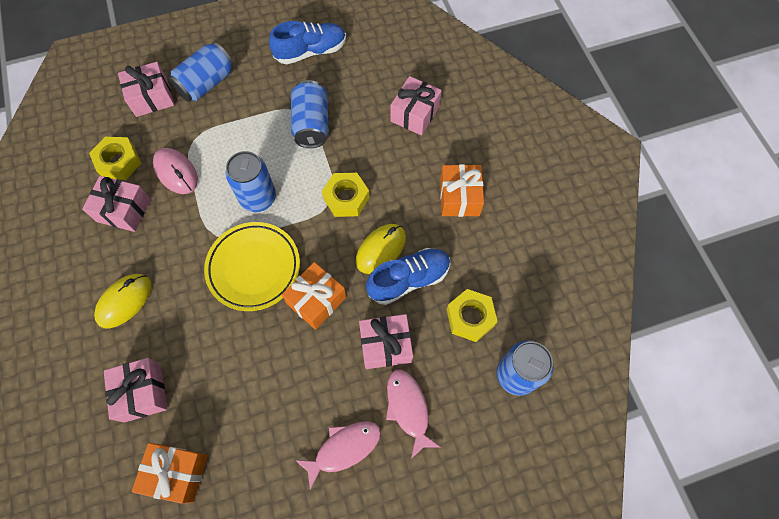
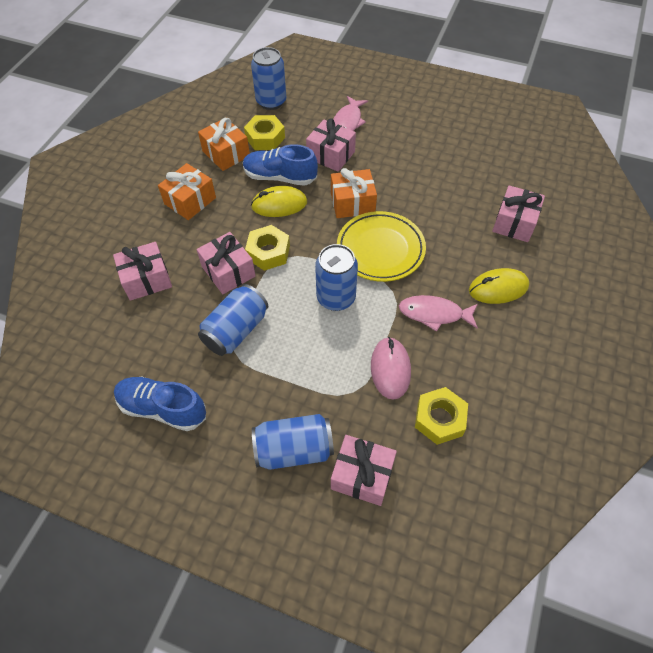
camera: 140 degrees left, 10 degrees down
(124, 210) = (460, 365): pink gift -> pink gift (228, 271)
(177, 473) = (513, 171): orange gift -> orange gift (226, 153)
(344, 448) = (401, 127): pink fish -> pink fish (434, 314)

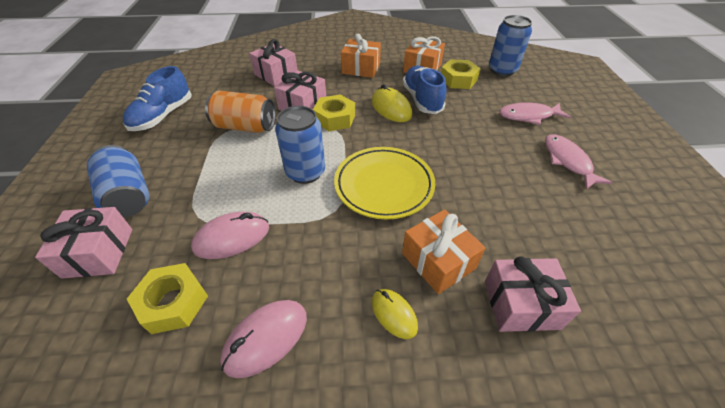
camera: 65 degrees right, 10 degrees down
(163, 408) = (163, 116): blue shoe -> blue shoe turned 150 degrees counterclockwise
(236, 330) = (245, 127): blue can -> orange can
(331, 155) = (476, 118): pink gift -> none
(352, 203) = (429, 149): orange gift -> orange gift (438, 261)
(434, 314) = (320, 255): pink fish -> pink fish (568, 161)
(490, 364) = (266, 338): none -> pink mouse
(498, 288) = (394, 314): yellow mouse -> yellow mouse, size x0.66

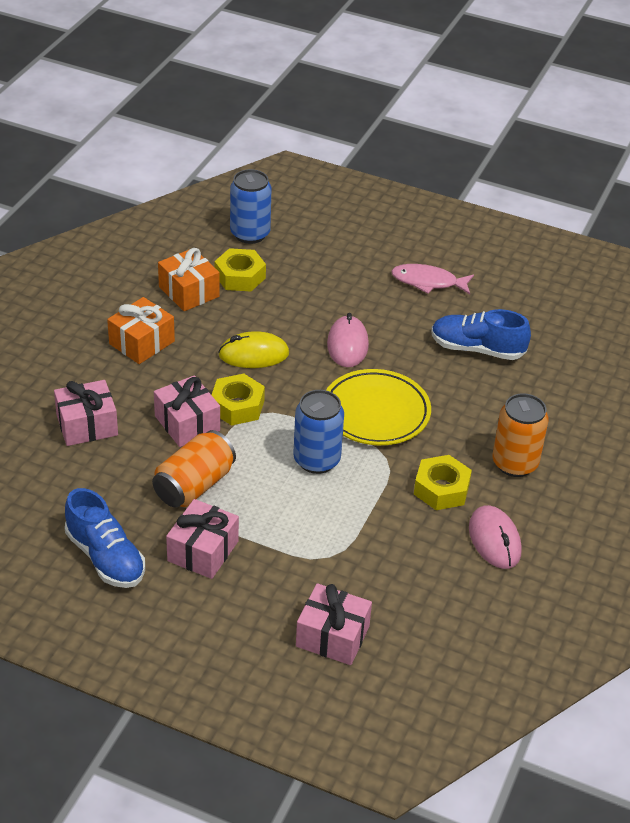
camera: 65 degrees left, 5 degrees down
(128, 195) = (256, 607): blue can -> none
(173, 302) = (427, 589): yellow nut -> yellow nut (441, 489)
(232, 238) = (375, 537): pink mouse -> pink mouse (347, 345)
(394, 314) = (515, 463): yellow mouse -> orange can
(422, 99) = (256, 323): blue shoe -> blue shoe (477, 349)
(438, 261) = (483, 418): orange gift -> none
(521, 304) = (545, 395): pink gift -> pink gift (203, 551)
(528, 116) = (347, 265): pink fish -> none

